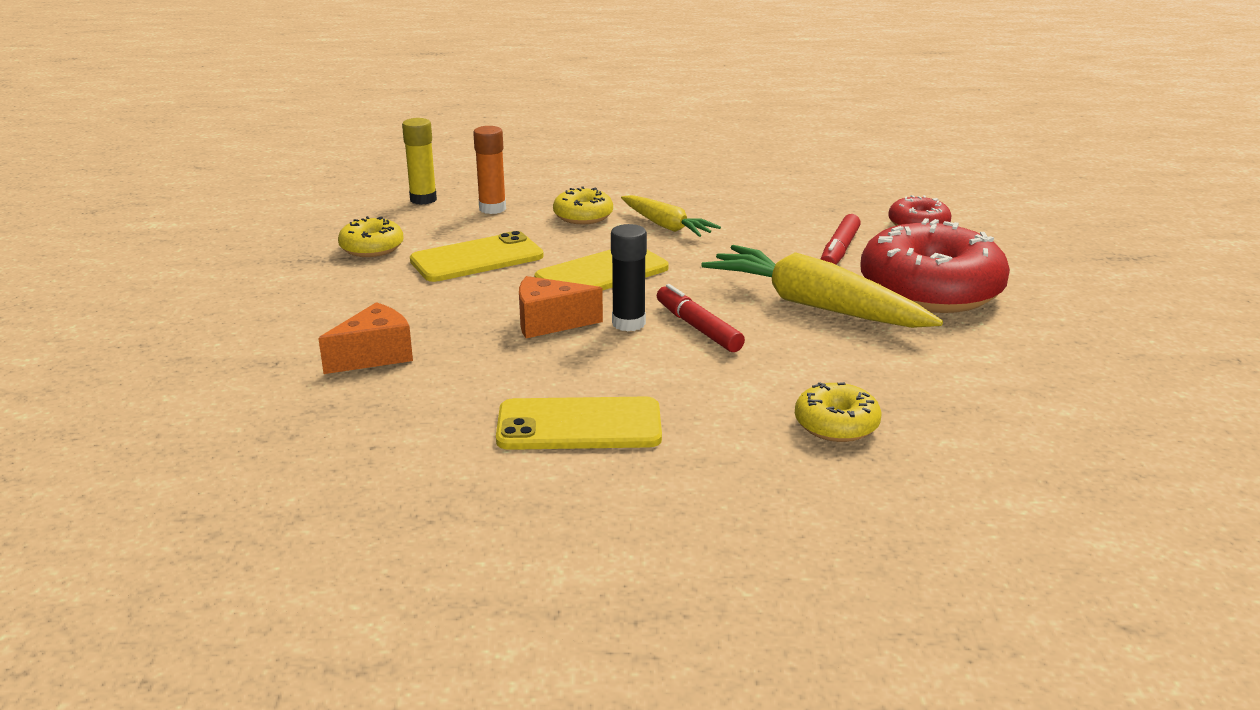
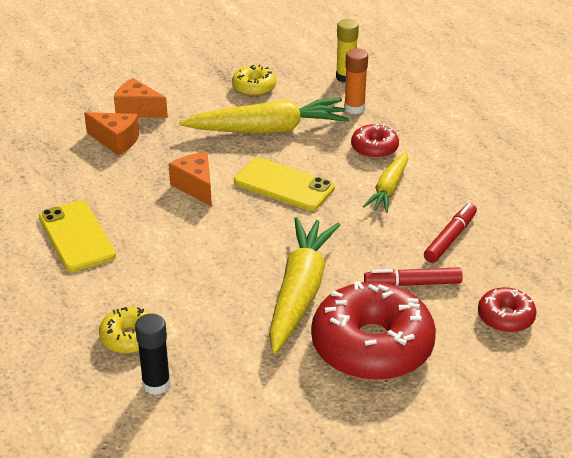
camera: 65 degrees right, 10 degrees up
(318, 327) = (138, 110): none -> orange cheese
(477, 258) = (268, 130): yellow phone -> yellow carrot
(583, 216) = (374, 148): yellow donut -> red donut
(628, 323) = (216, 217): black glue stick -> black glue stick (156, 384)
(698, 328) = (228, 248): red marker -> red marker (450, 238)

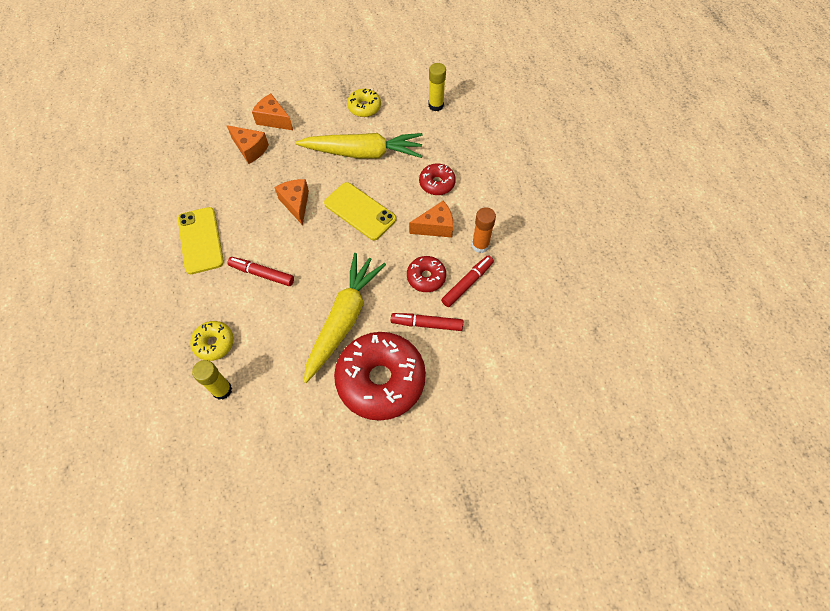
camera: 10 degrees right, 25 degrees up
(156, 384) = (222, 390): black glue stick -> yellow glue stick
(173, 260) = (262, 274): none -> red marker
(354, 108) = (433, 139): orange glue stick -> orange glue stick (480, 245)
(388, 189) = (435, 227): yellow carrot -> orange cheese
(505, 317) = (485, 368): red donut -> red donut (426, 277)

